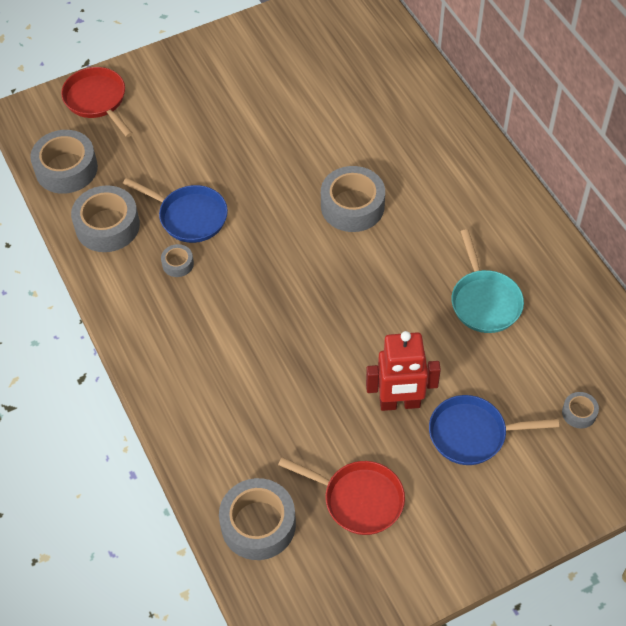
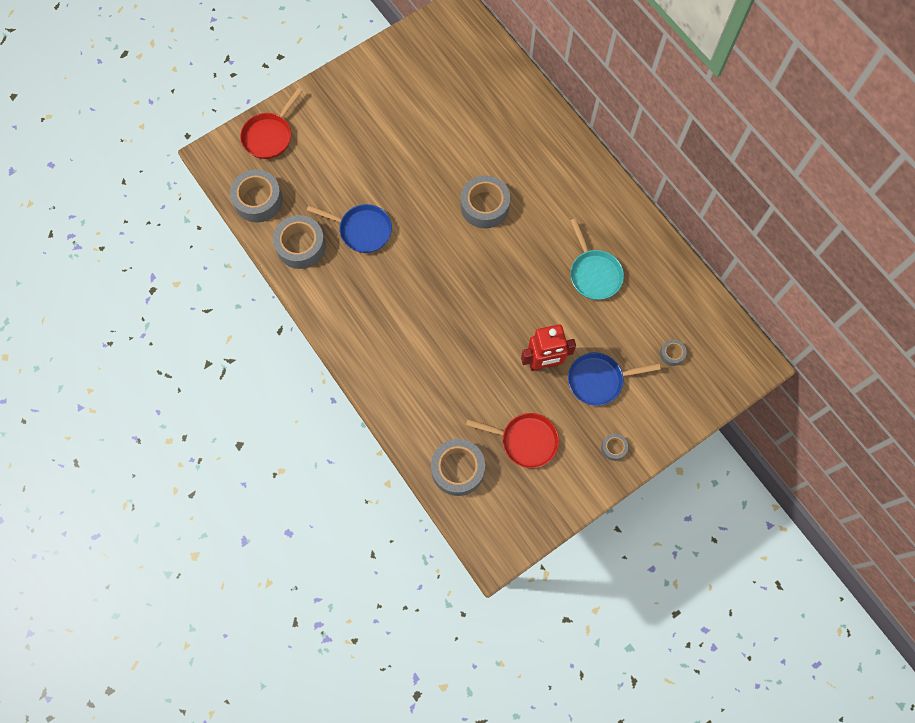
camera: 10 degrees left, 15 degrees up
(97, 100) = (269, 136): red pan -> red pan turned 105 degrees counterclockwise
(178, 264) = (361, 271): grey tape -> grey tape (613, 448)

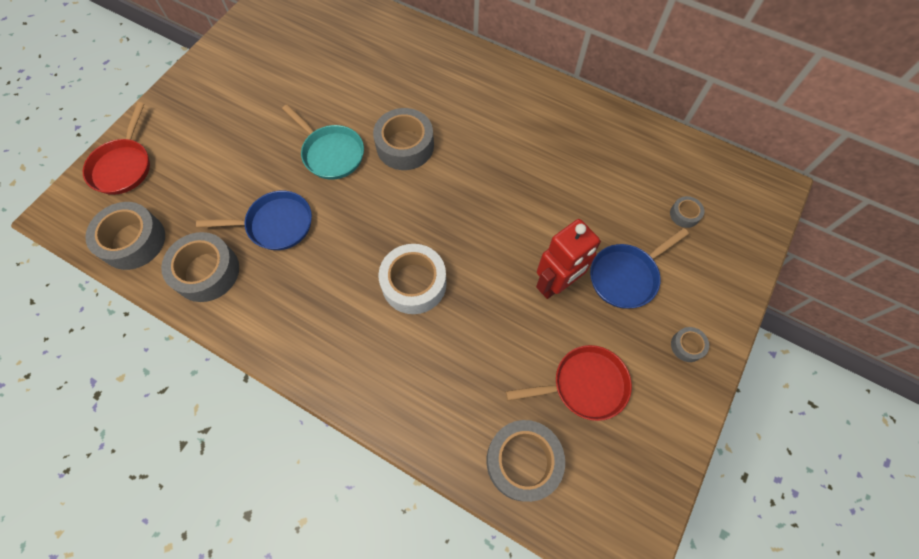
camera: 25 degrees left, 5 degrees down
(442, 318) = (414, 283): none -> white tape
(594, 274) = (557, 167): turquoise pan -> turquoise pan (331, 153)

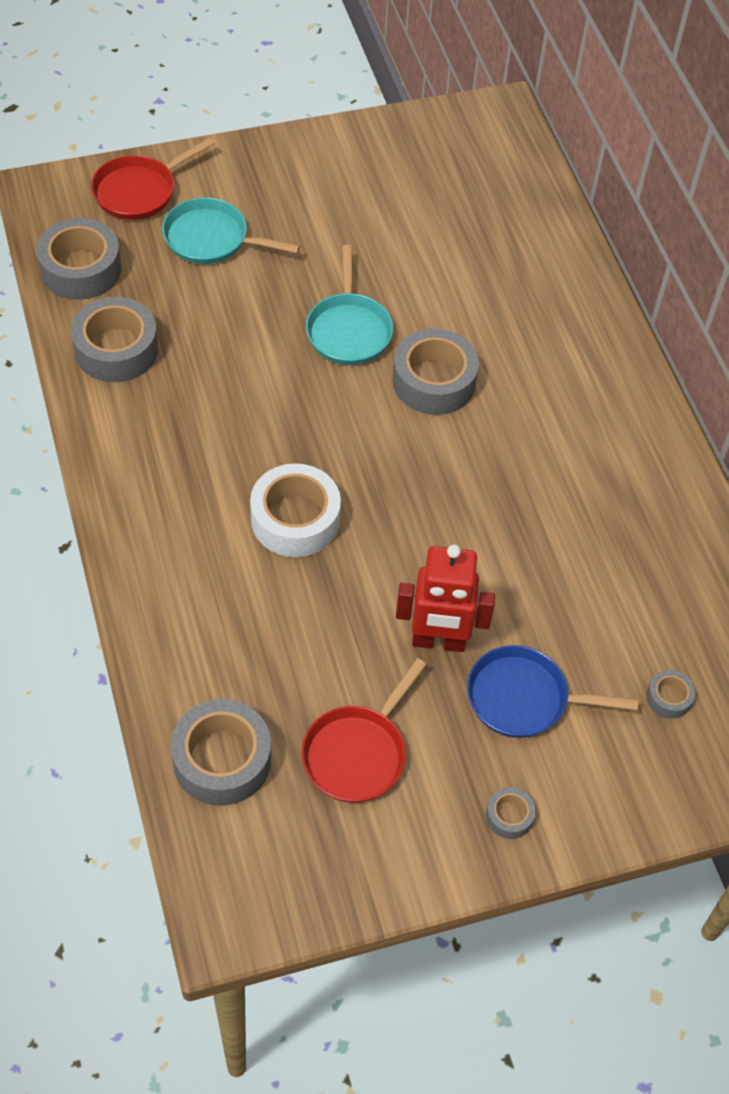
camera: 40 degrees right, 10 degrees down
(198, 162) = (211, 239): none -> turquoise pan
(276, 224) = (222, 356): blue pan -> none
(584, 385) = (358, 753): red pan -> red pan turned 90 degrees clockwise

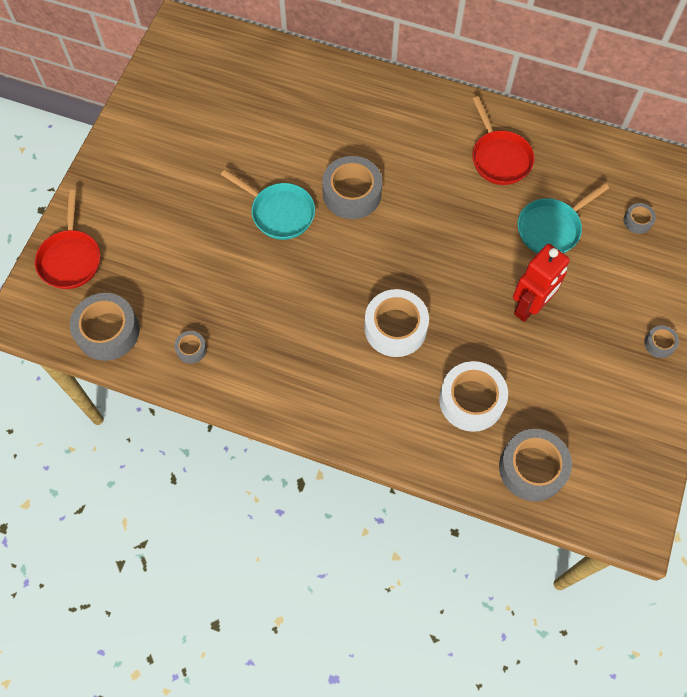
camera: 50 degrees left, 10 degrees up
(116, 349) = (191, 349): grey tape -> grey tape, size x0.48
(211, 239) = (146, 242): turquoise pan -> turquoise pan (551, 228)
(262, 647) = (471, 400): none -> white tape
(358, 753) = (573, 394): red pan -> red pan (499, 158)
(524, 698) = (593, 289): blue pan -> none

